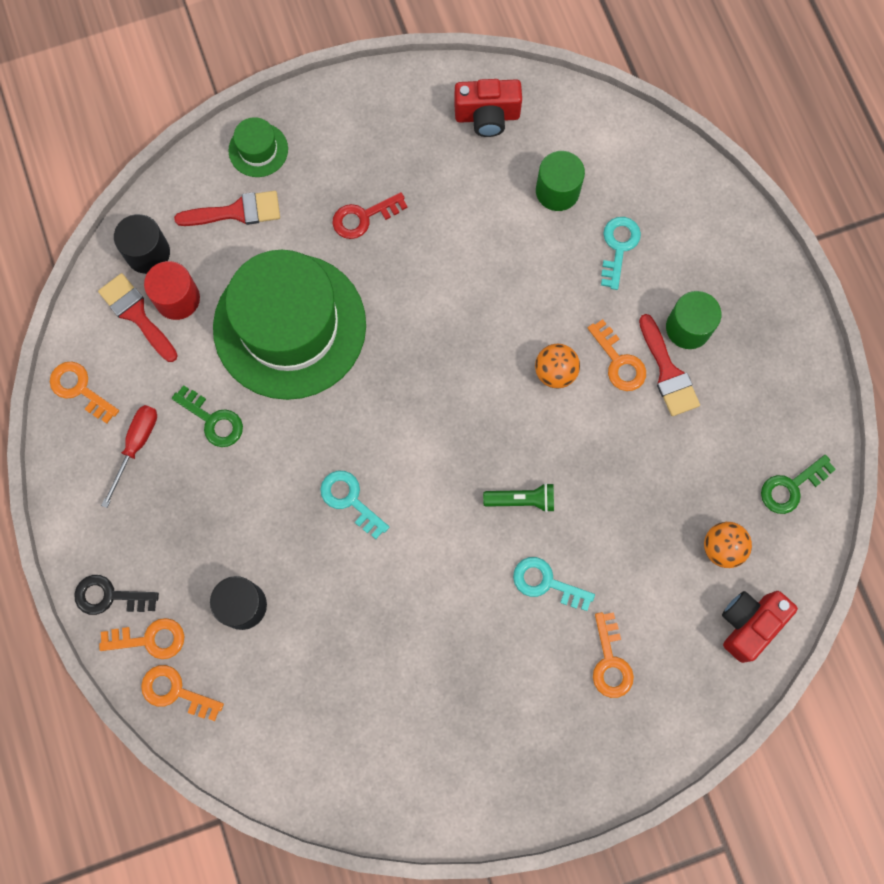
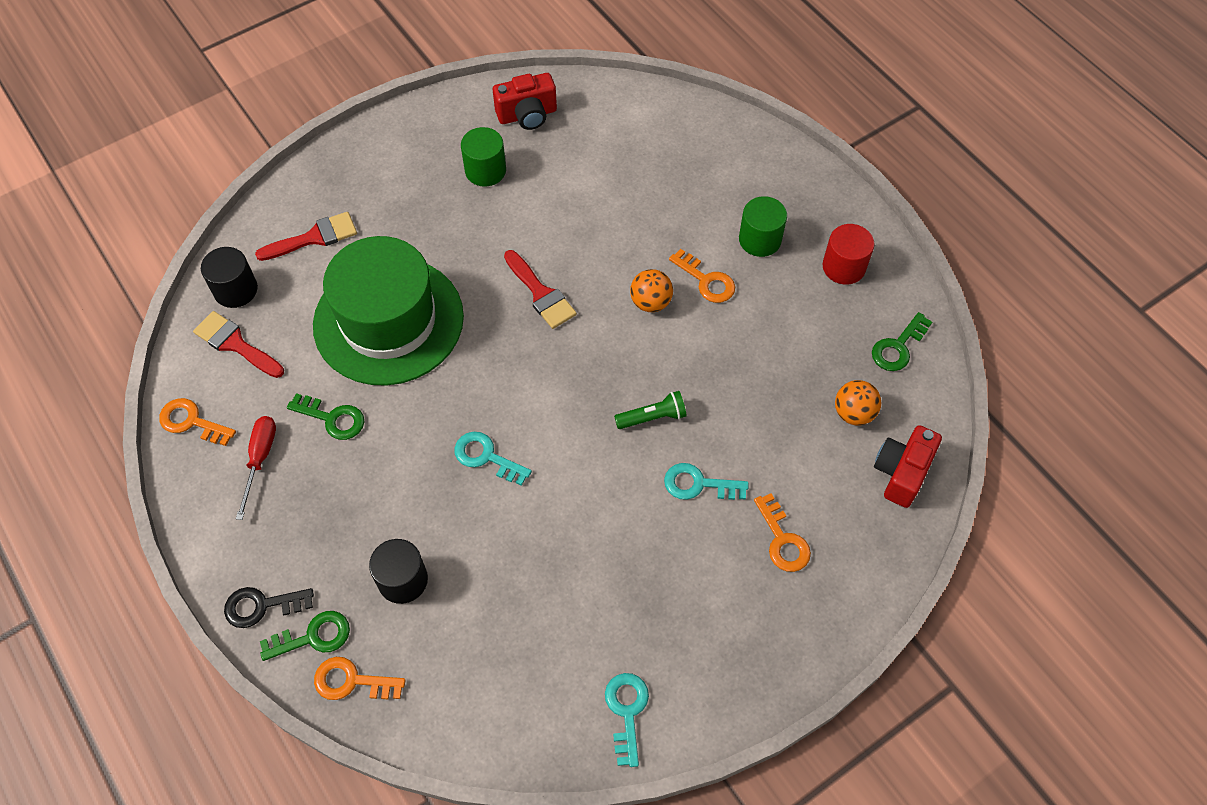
camera: 15 degrees left, 15 degrees down
(150, 639) = (313, 636): orange key -> green key
(177, 299) = (273, 322): red cylinder -> red cylinder (844, 267)
(258, 150) = (323, 184): green hat -> none
(363, 217) = (435, 217): red key -> none
(557, 191) = (607, 158): green cylinder -> green cylinder (485, 170)
(618, 247) = (676, 190): turquoise key -> turquoise key (627, 711)
(668, 372) = (754, 279): red brush -> red brush (541, 294)

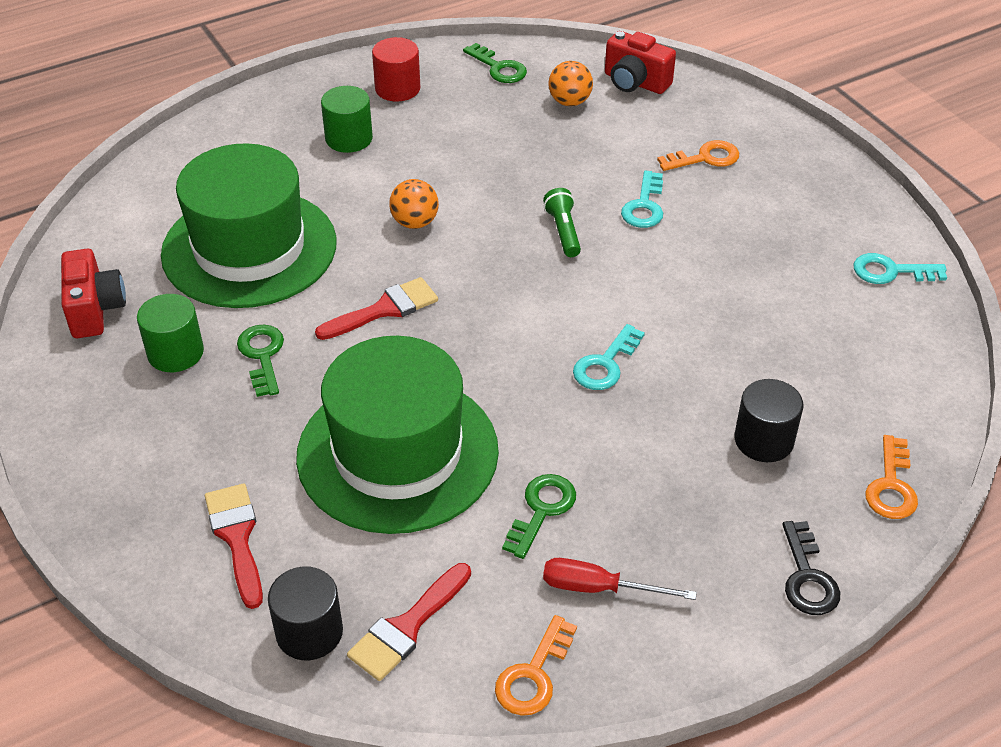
camera: 85 degrees left, 15 degrees down
(313, 636) = (842, 523): green key -> green key (262, 355)
(604, 194) = (249, 248): none -> green hat
(706, 281) = (394, 180): orange key -> none

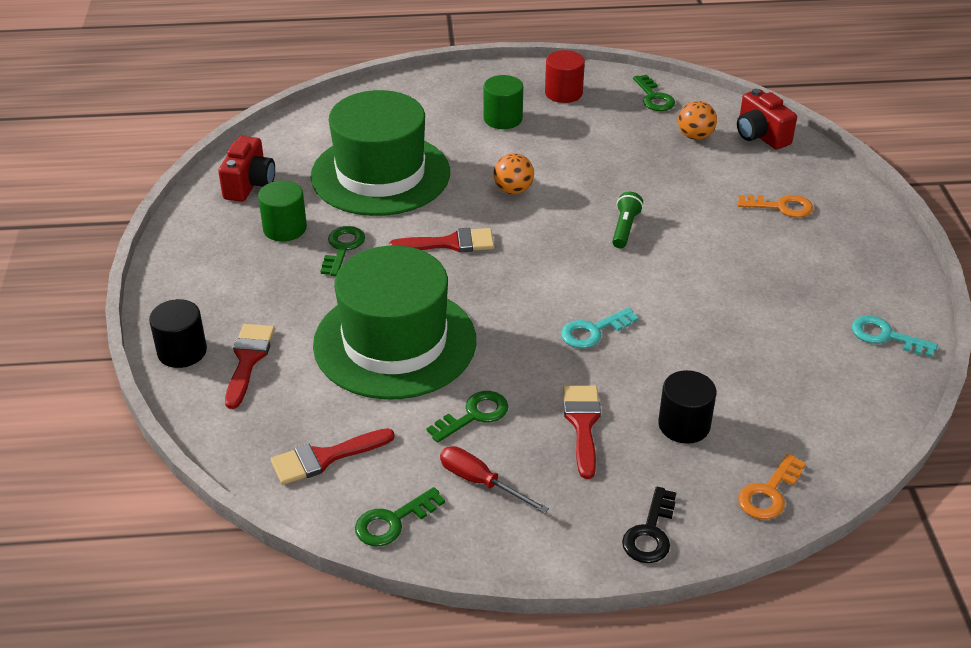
camera: 25 degrees right, 5 degrees down
(309, 632) = (256, 437): black cylinder -> black cylinder (182, 351)
(533, 675) = (392, 522): orange key -> green key
(644, 206) = (704, 228): turquoise key -> none
(662, 477) = (582, 424): none -> red brush

